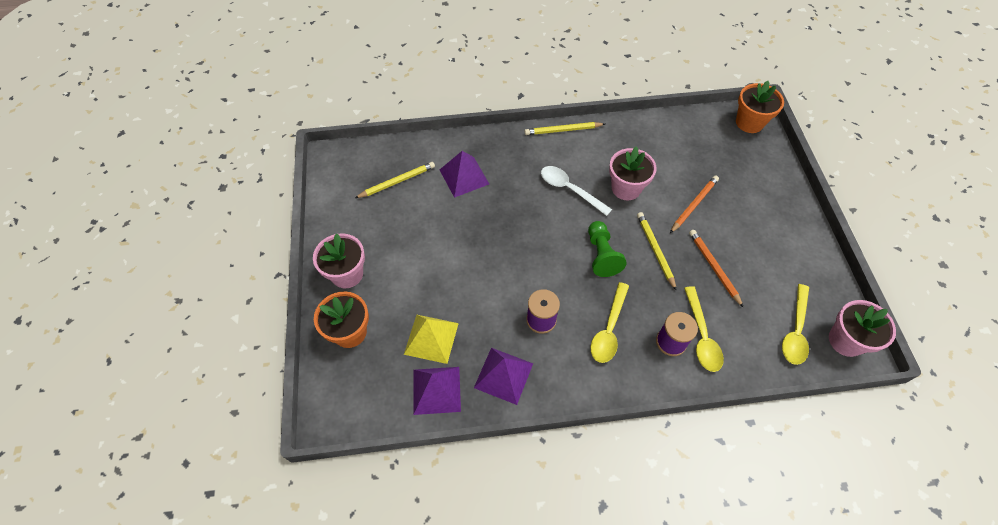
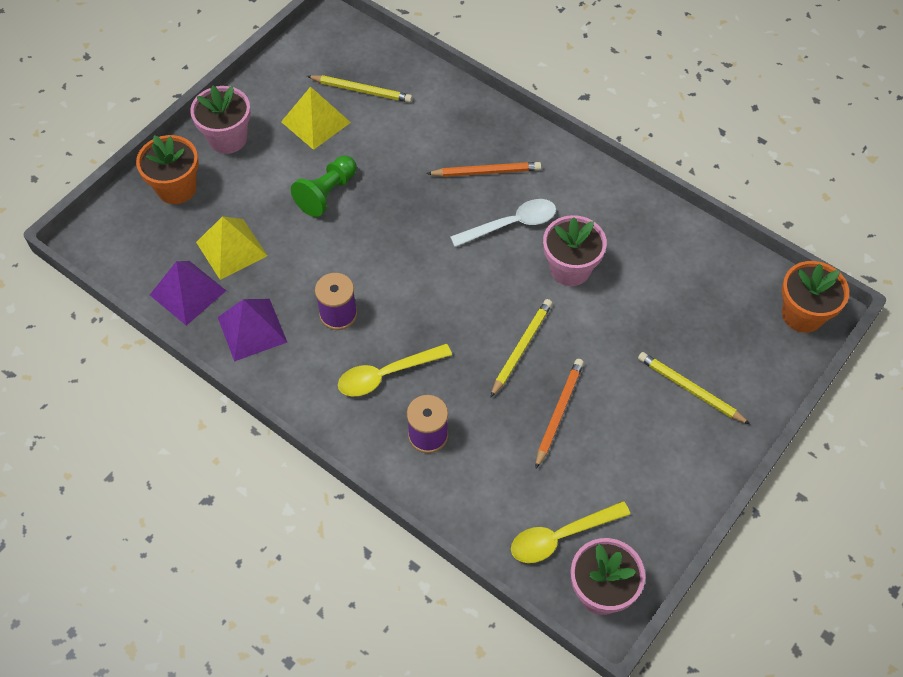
camera: 45 degrees right, 0 degrees up
(391, 221) = (315, 122): none -> yellow pyramid
(464, 176) = (426, 133): purple pyramid -> none
(563, 130) = (580, 163): yellow pencil -> yellow pencil (690, 389)
(569, 189) = (512, 224): white spoon -> white spoon turned 75 degrees clockwise
(601, 255) = (464, 308): green pawn -> green pawn (327, 193)
(694, 205) = (619, 341): orange pencil -> orange pencil (486, 172)
(701, 336) = (463, 457): yellow spoon -> none

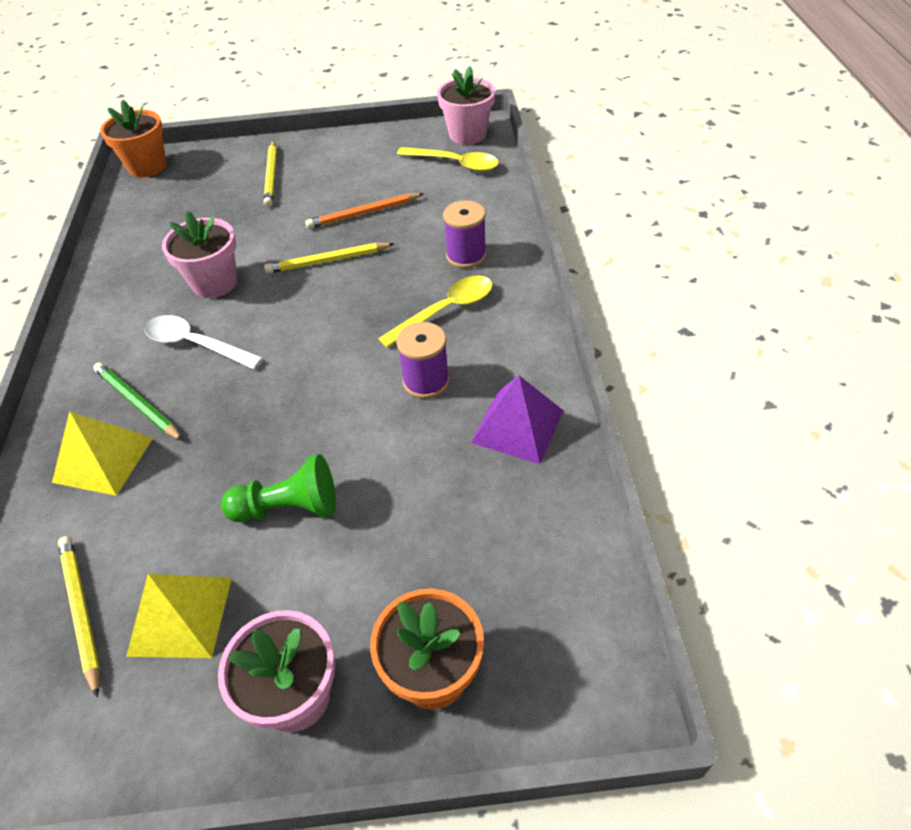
camera: 130 degrees left, 10 degrees down
(187, 292) = (547, 515): purple pyramid -> none
(231, 249) = (452, 528): yellow pyramid -> yellow pyramid (103, 459)
(386, 375) = (446, 310): yellow spoon -> yellow spoon turned 60 degrees counterclockwise
(486, 172) = (138, 403): orange pencil -> green pencil

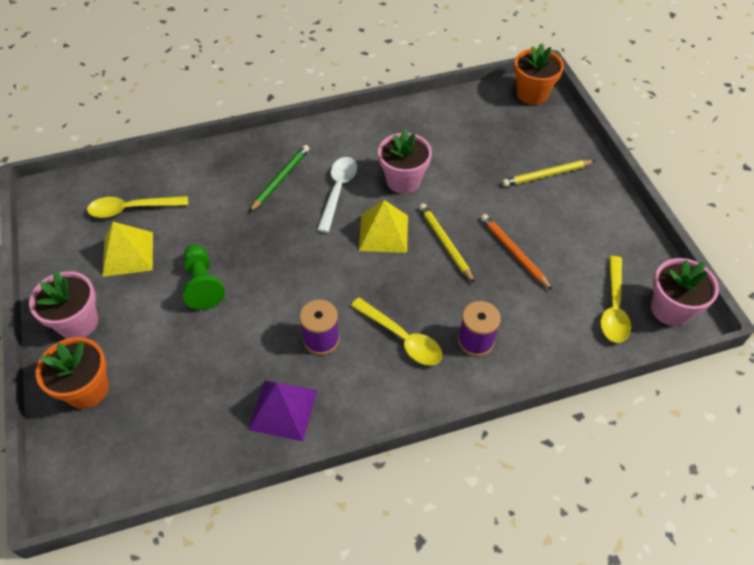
camera: 75 degrees right, 5 degrees up
(81, 611) = (131, 209): yellow pencil -> yellow spoon
(103, 459) = (234, 179): yellow pyramid -> yellow pyramid (383, 233)

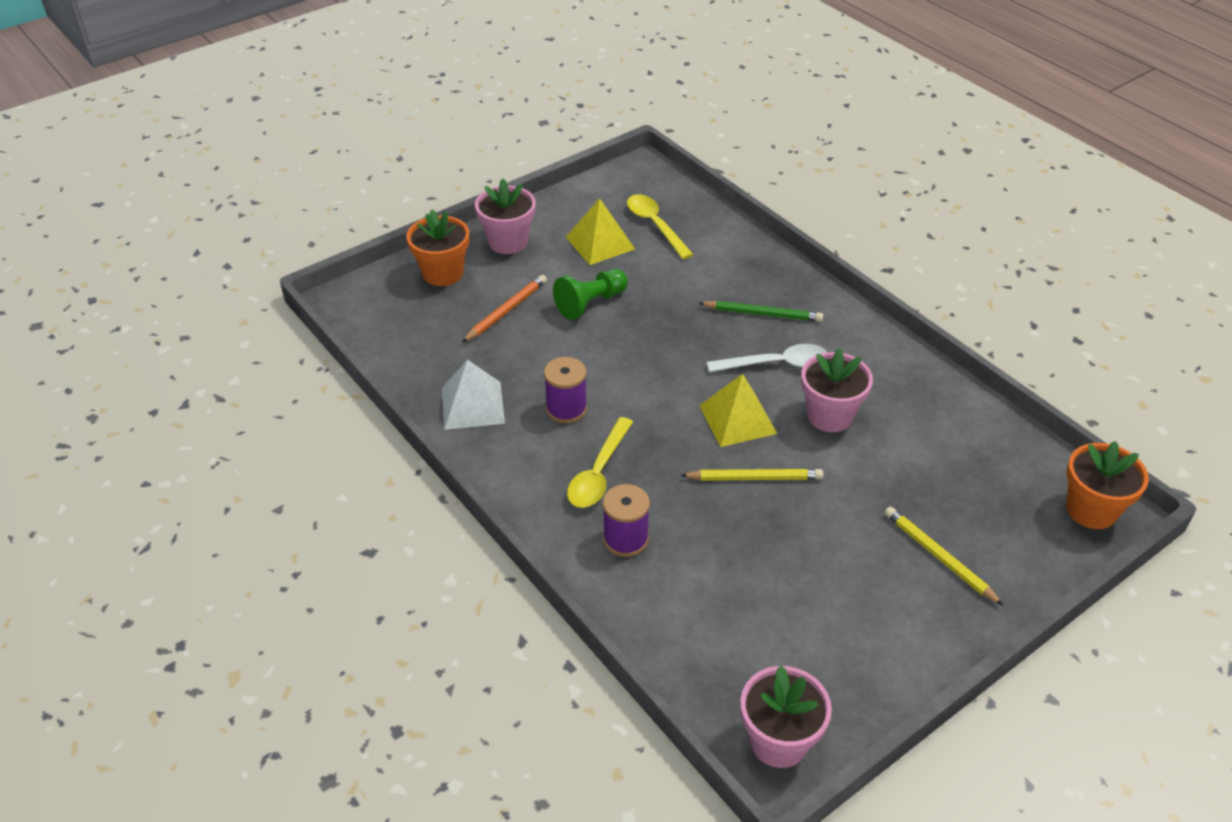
camera: 70 degrees right, 10 degrees down
(283, 410) = (472, 405): purple pyramid -> white pyramid
(445, 243) = (754, 478): yellow pencil -> yellow pencil turned 45 degrees clockwise
(513, 252) = (779, 548): orange pencil -> orange pencil (506, 311)
(613, 308) = (746, 672): yellow spoon -> none

